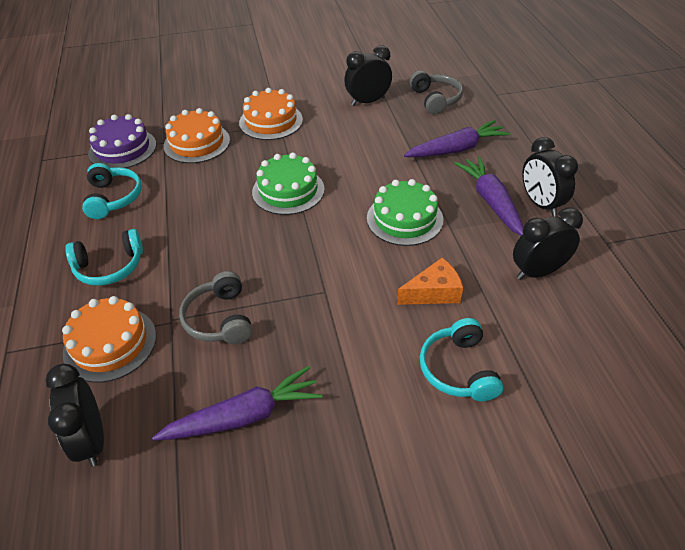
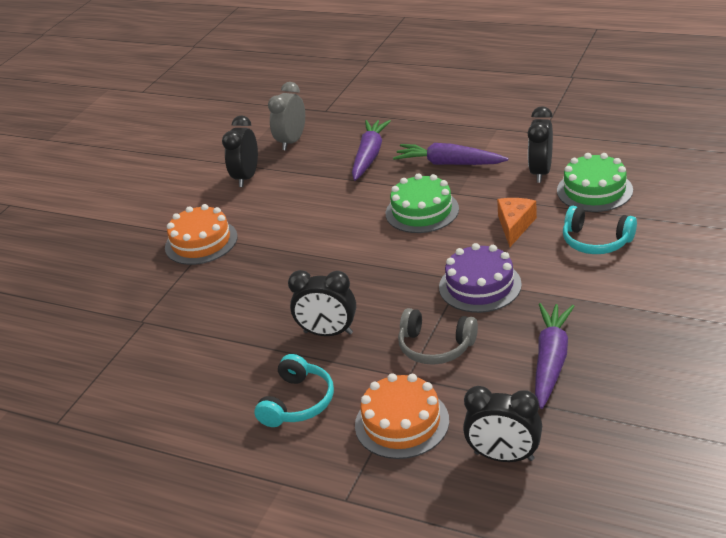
camera: 50 degrees left, 10 degrees down
(113, 198) = (194, 378): turquoise headphones -> none
(122, 149) = (117, 354): purple cake -> purple cake (480, 286)
(197, 143) = (174, 299): orange cake -> none
(288, 190) = (316, 261): green cake -> green cake (594, 190)
(436, 99) = (292, 141): grey headphones -> grey clock
(540, 204) = (476, 143): black clock -> black clock (328, 333)

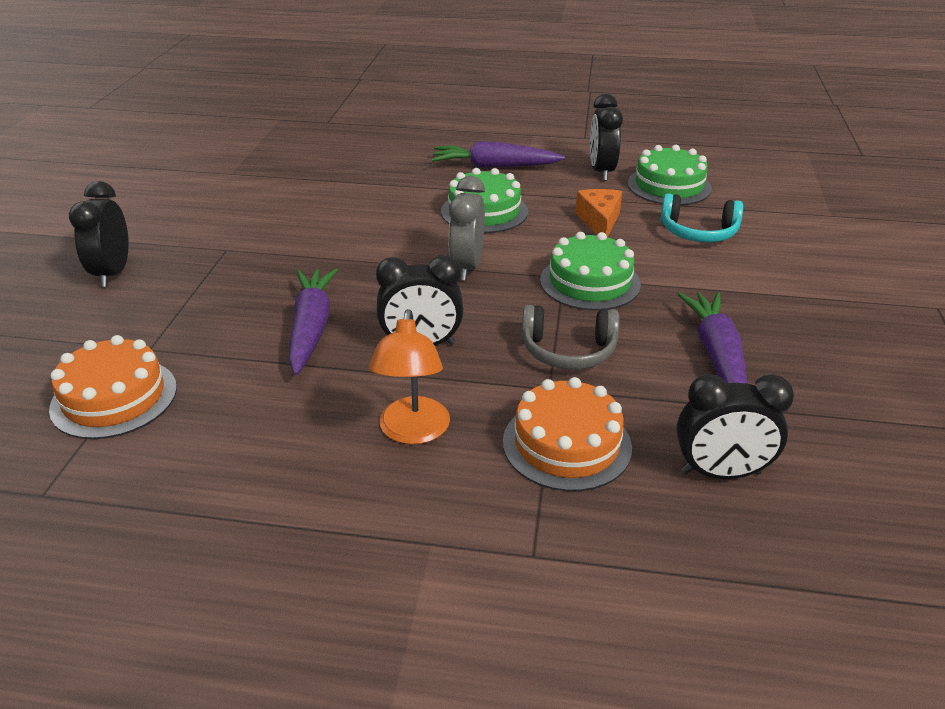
camera: 20 degrees left, 0 degrees up
(201, 242) = (212, 254): orange cake -> orange cake (114, 398)
(246, 177) = (251, 186): black clock -> black clock (113, 273)
(292, 141) = (297, 150): grey clock -> grey clock (467, 267)
(298, 402) = (413, 432): turquoise headphones -> orange lamp
(369, 156) = (397, 162): purple carrot -> purple carrot (311, 328)
(480, 286) = (590, 282): purple cake -> green cake

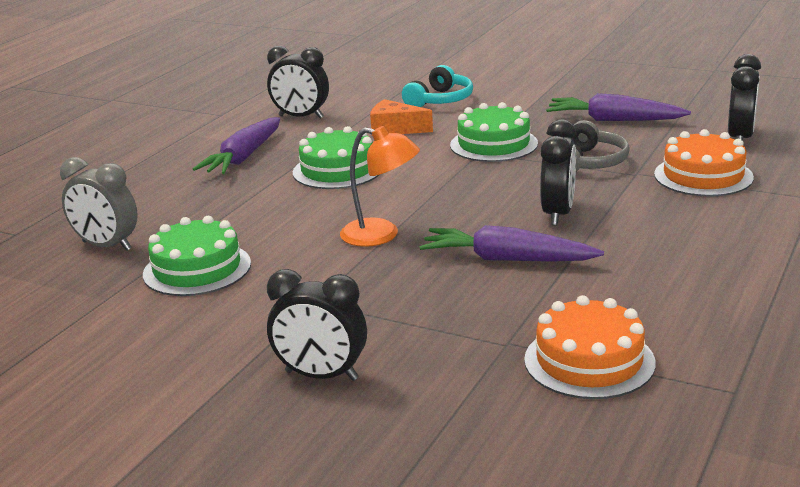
camera: 70 degrees left, 10 degrees down
(413, 432) = (677, 225): orange lamp -> orange lamp (381, 235)
(467, 267) = (438, 186): grey clock -> grey clock (107, 246)
(669, 186) = (353, 98): green cake -> green cake (197, 269)

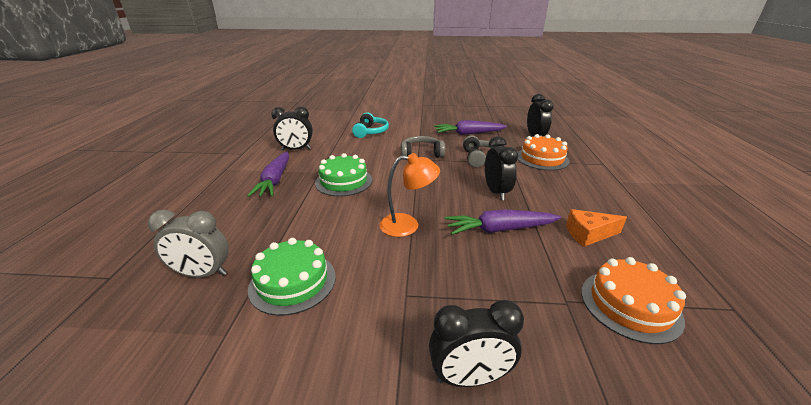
camera: 25 degrees left, 5 degrees up
(395, 129) = (359, 151): orange cheese -> orange cheese (588, 234)
(493, 144) = (421, 154): green cake -> grey headphones

